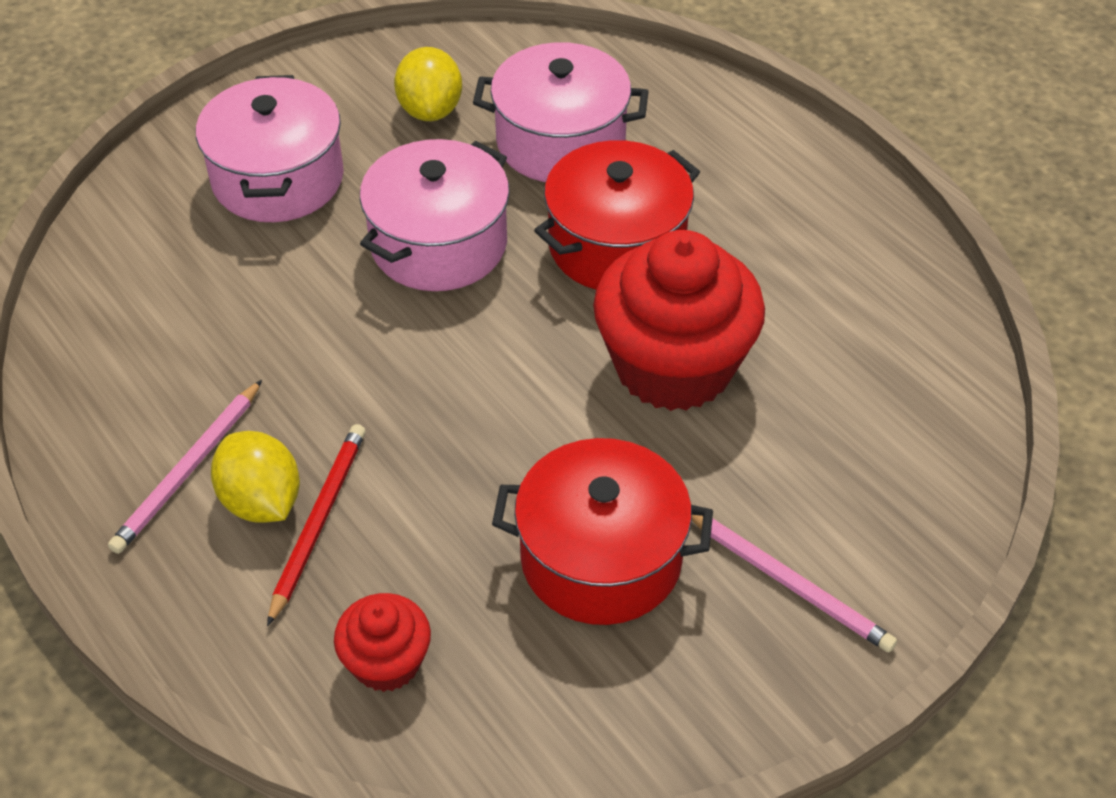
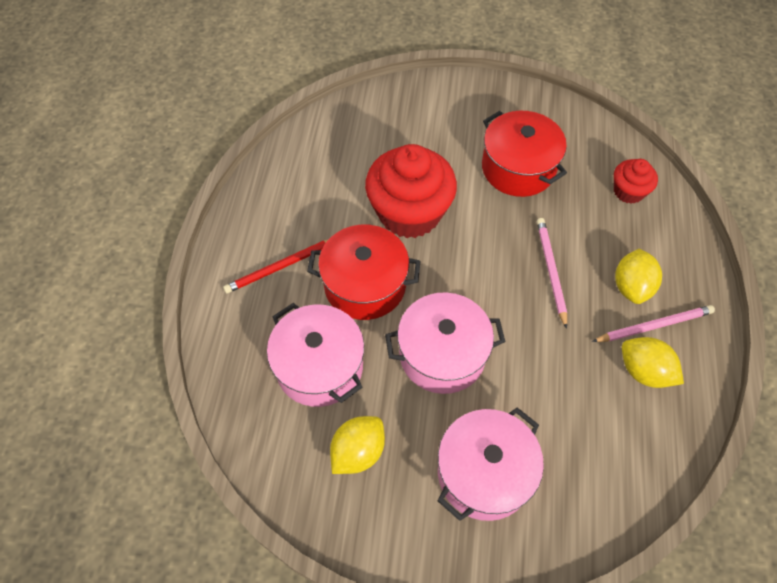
camera: 135 degrees left, 10 degrees up
(163, 401) = (644, 371): none -> yellow lemon
(318, 522) = (614, 260): red pencil -> red pencil (281, 267)
(788, 582) = (463, 116): pink pencil -> pink pencil (551, 271)

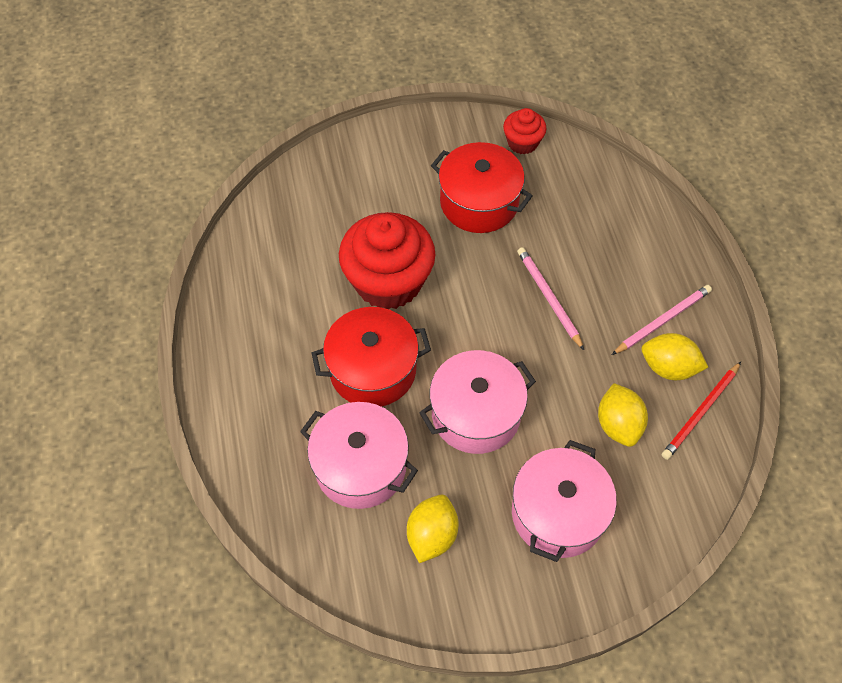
camera: 20 degrees left, 0 degrees up
(281, 267) = (279, 378): red pencil -> red pencil (701, 412)
(628, 191) = (593, 195): red cupcake -> red cupcake (522, 143)
(631, 287) = (629, 289): yellow lemon -> yellow lemon (618, 424)

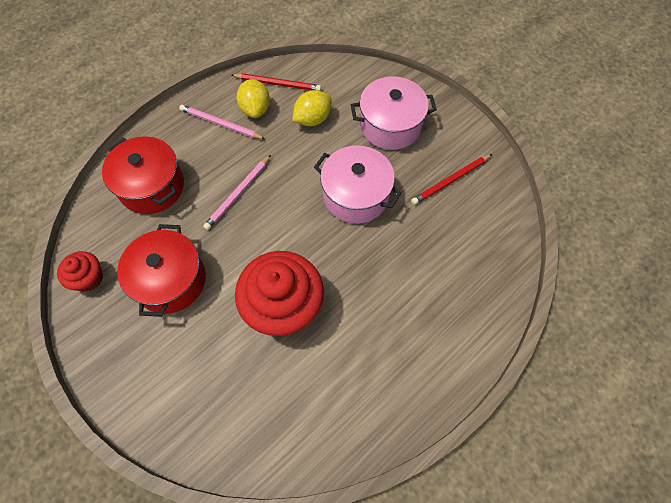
camera: 120 degrees left, 5 degrees up
(360, 466) = (438, 243): pink pot -> none
(372, 370) = (364, 275): red pot -> red pot (152, 186)
(432, 535) = (451, 180): yellow lemon -> red pencil

